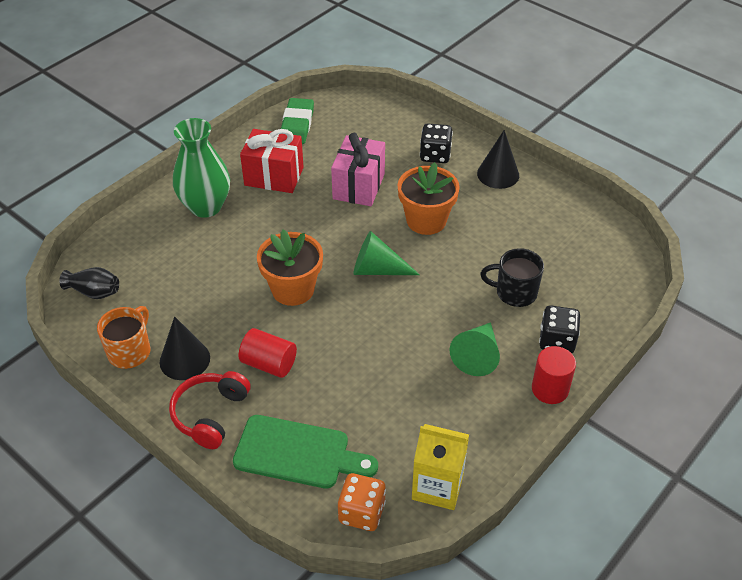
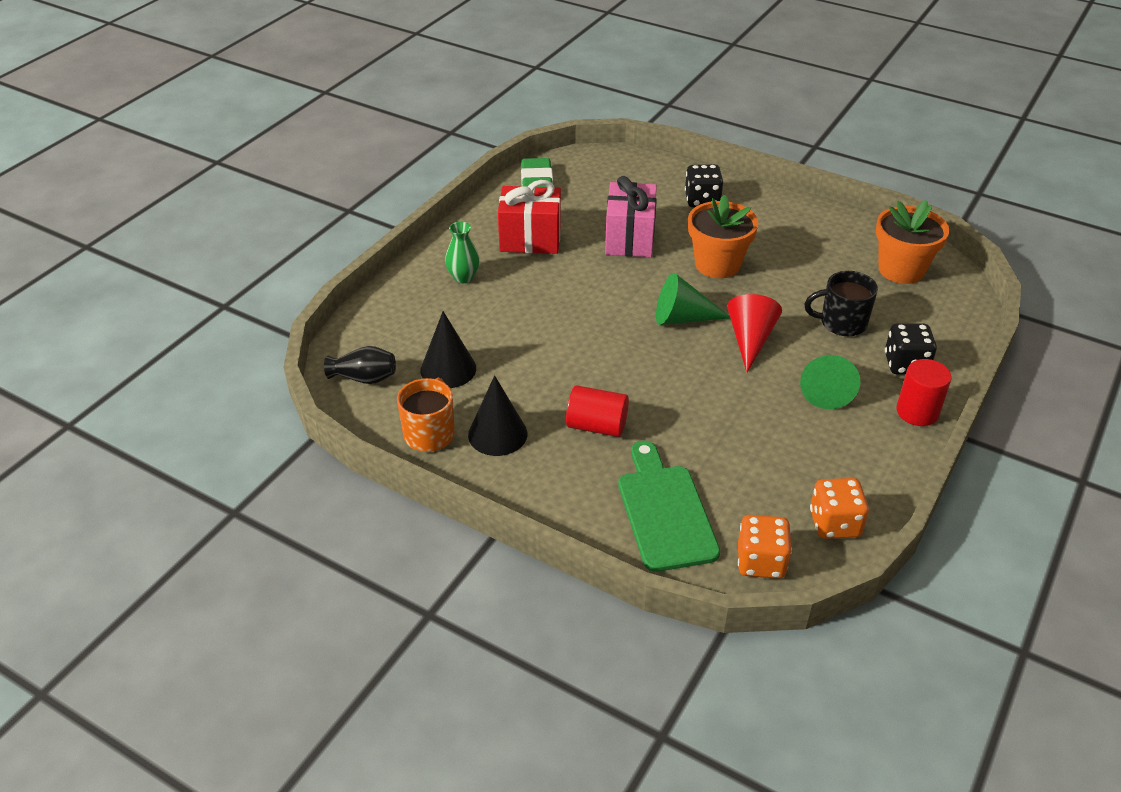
camera: 10 degrees left, 5 degrees down
(206, 206) = (463, 277): green vase -> green vase, size x0.53
(210, 414) = (548, 486): red headphones -> none
(293, 289) = (595, 348): orange flower pot -> orange flower pot (901, 269)
(298, 453) = (665, 512): green cutting board -> green cutting board turned 105 degrees counterclockwise
(428, 298) = (750, 340): none -> red cone
(437, 486) = (834, 524): yellow carton -> orange dice
(498, 174) = (777, 212): black cone -> black cone (448, 369)

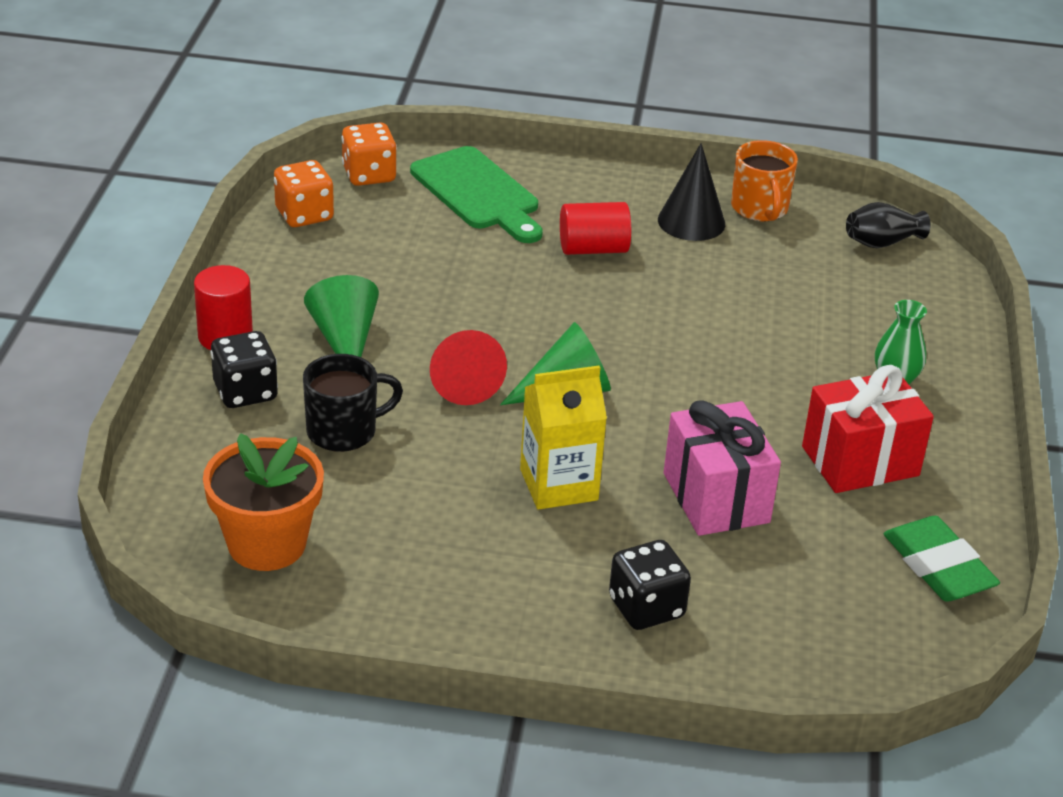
camera: 155 degrees right, 5 degrees down
(448, 369) = (802, 270): black cone -> none
(717, 264) = (559, 484): orange flower pot -> yellow carton

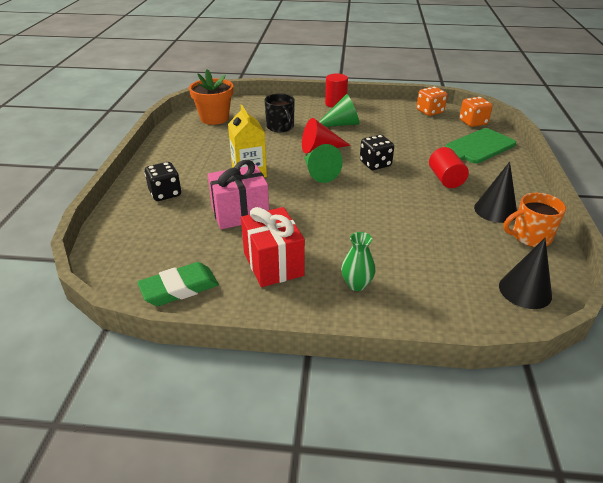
camera: 90 degrees right, 0 degrees up
(245, 392) = (301, 109): black dice -> black dice (375, 164)
(881, 243) = (525, 290): black vase -> black cone

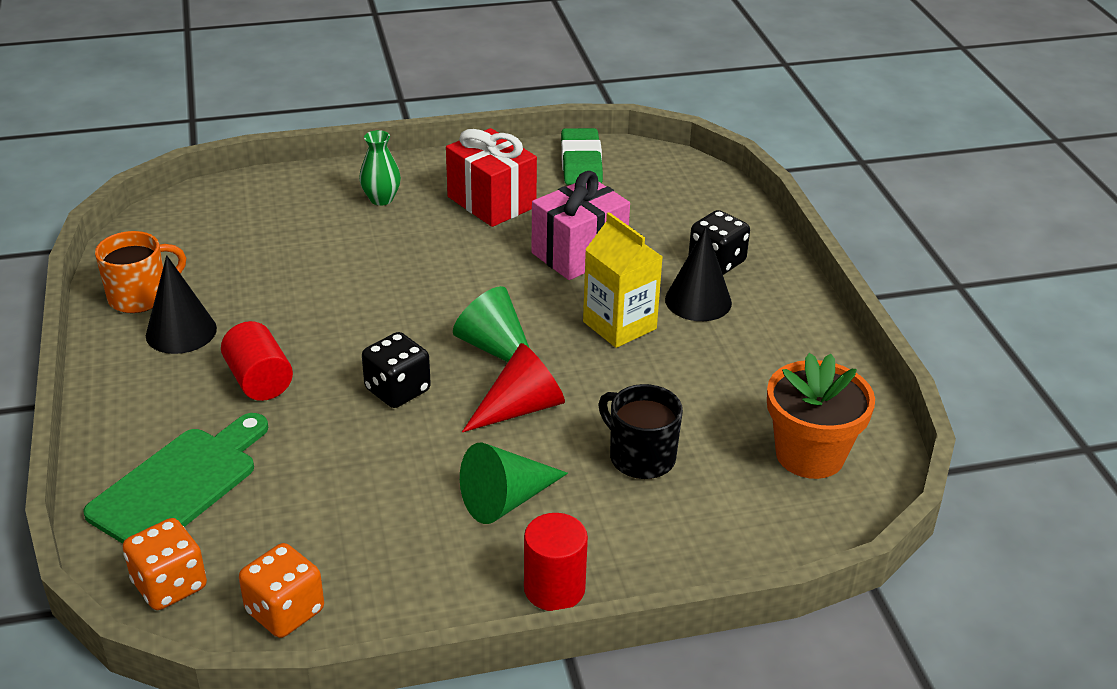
camera: 160 degrees right, 0 degrees up
(179, 288) = (581, 163): green eraser -> green eraser turned 45 degrees counterclockwise
(525, 290) = (174, 227): black cone -> black cone (698, 301)

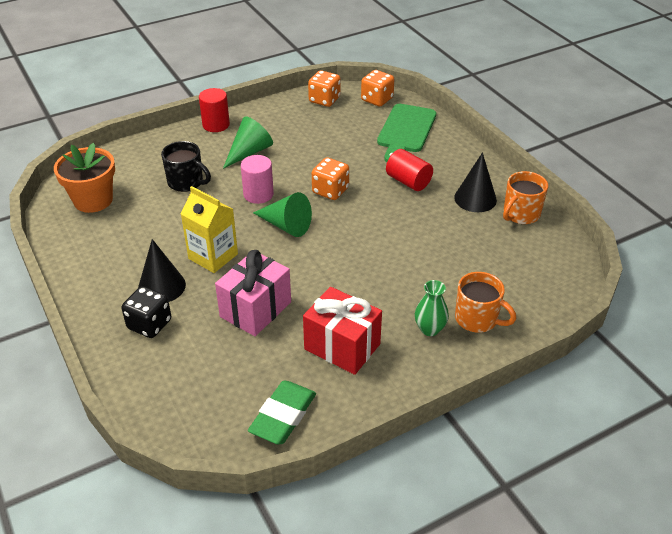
camera: 165 degrees right, 5 degrees up
(319, 198) = (477, 319): none -> orange mug
(397, 390) = (330, 191): black dice -> orange dice
(520, 408) = (258, 194): red cone -> pink cylinder
(581, 163) = (283, 416): green eraser -> green eraser turned 45 degrees clockwise

